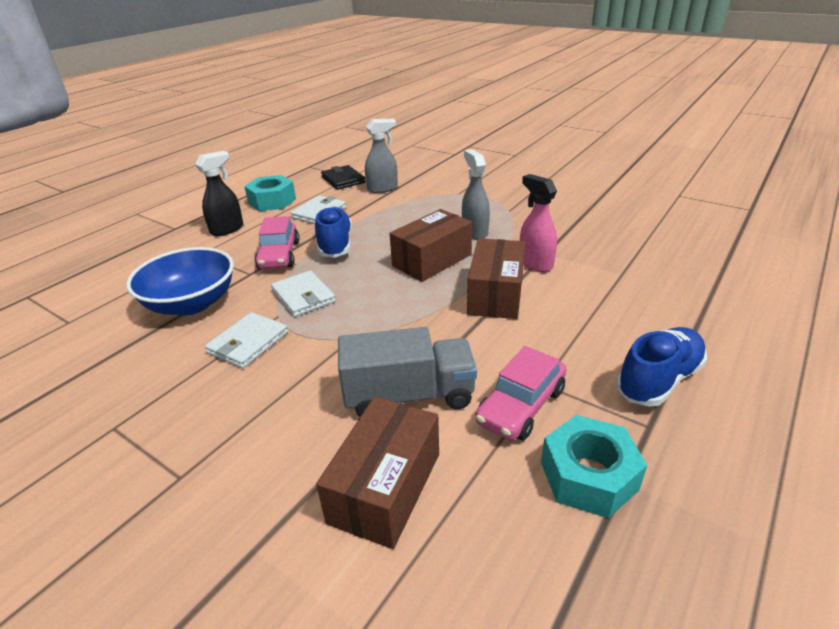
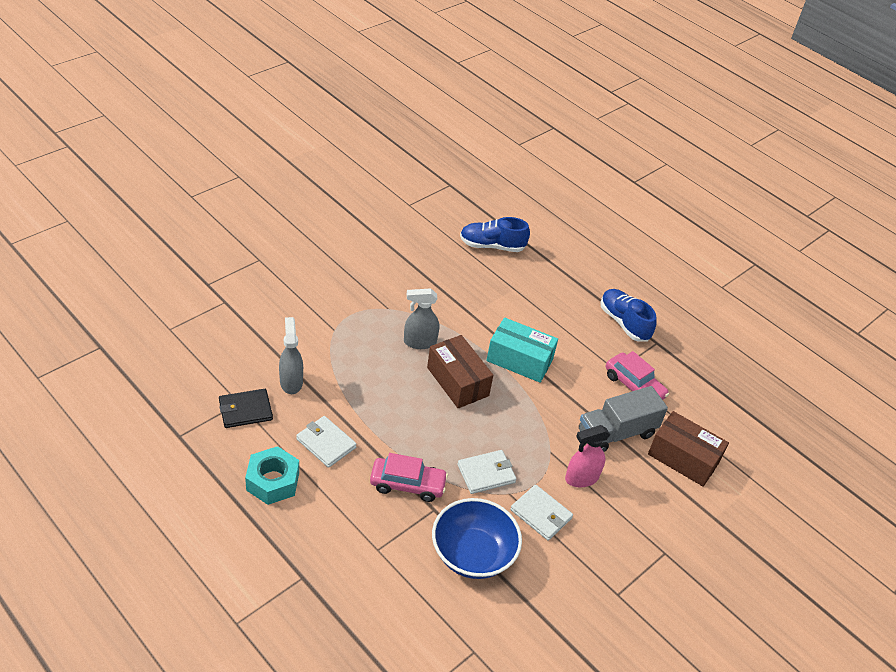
camera: 85 degrees left, 10 degrees up
(227, 229) = (330, 526): black spray bottle -> none
(335, 244) = (403, 440): blue shoe -> blue shoe (492, 246)
(409, 396) = (616, 433): grey truck -> grey truck turned 120 degrees counterclockwise
(495, 294) = (519, 360): brown box -> turquoise box
(535, 263) = (484, 325): pink spray bottle -> pink spray bottle (581, 478)
(588, 476) = (685, 378): turquoise nut -> none

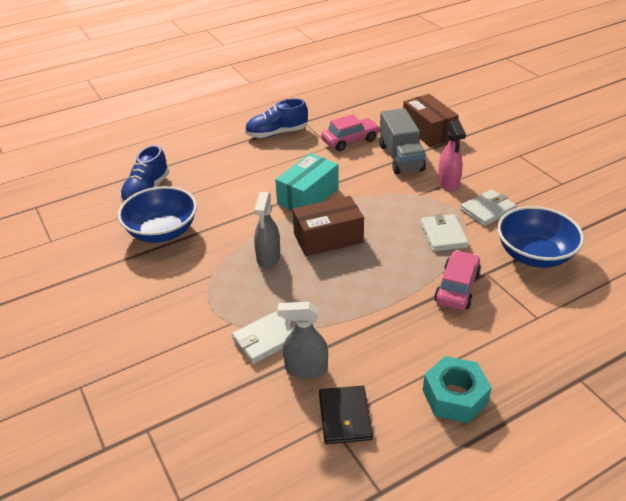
camera: 70 degrees left, 5 degrees down
(326, 443) = (401, 345): white wallet -> white wallet (265, 339)
(437, 267) = (162, 232): none -> blue bowl
(683, 458) = (428, 131): brown box -> brown box turned 75 degrees counterclockwise

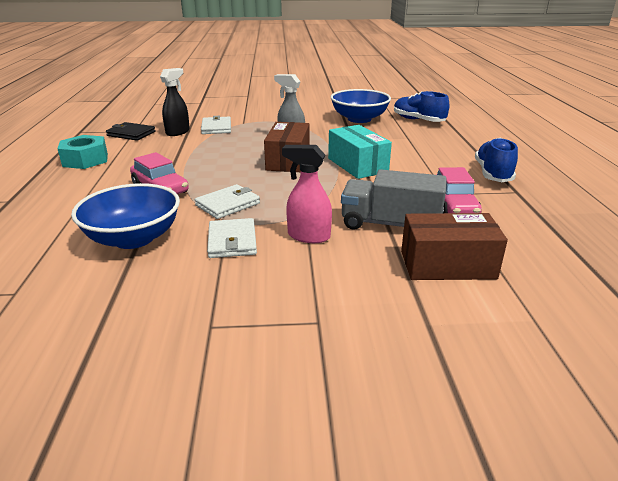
camera: 115 degrees right, 10 degrees down
(306, 369) = (178, 132): grey spray bottle -> black spray bottle
(443, 235) = (228, 204): white wallet -> white wallet turned 60 degrees counterclockwise

